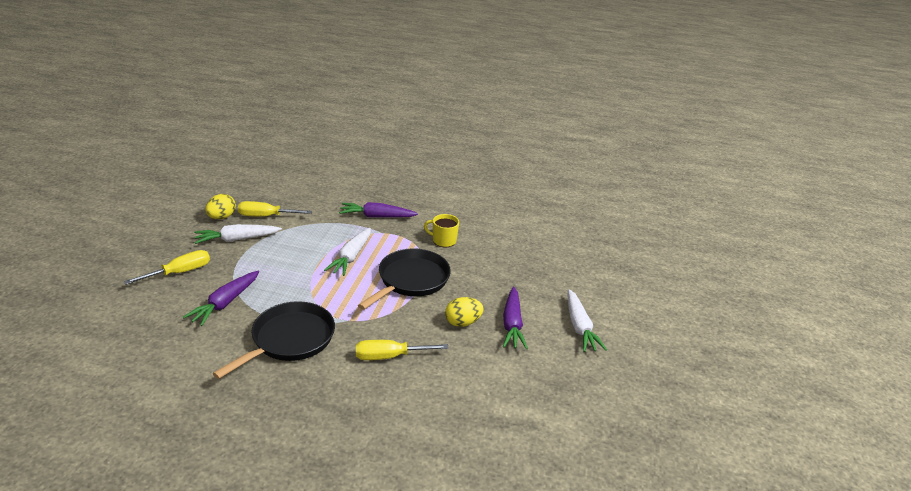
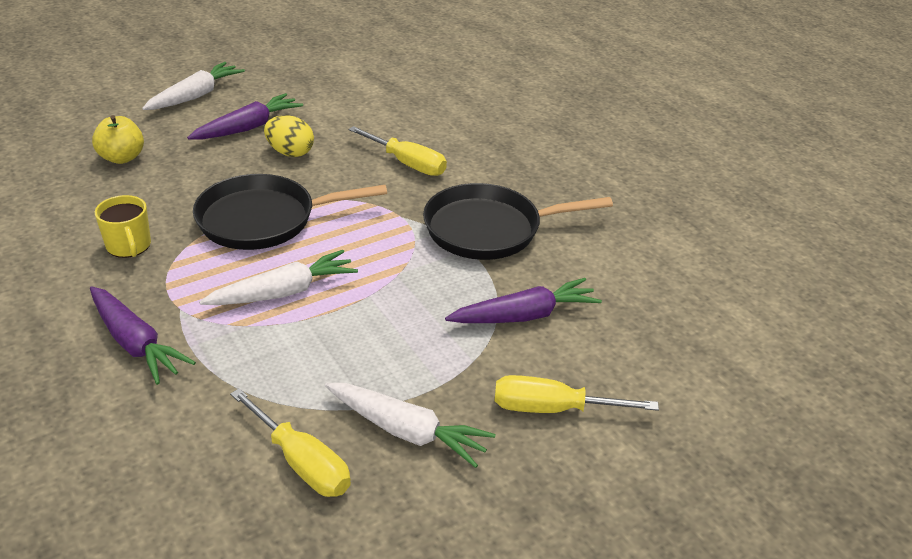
camera: 135 degrees left, 5 degrees up
(222, 217) = (381, 514): yellow egg -> none
(528, 271) = (122, 158): none -> yellow apple

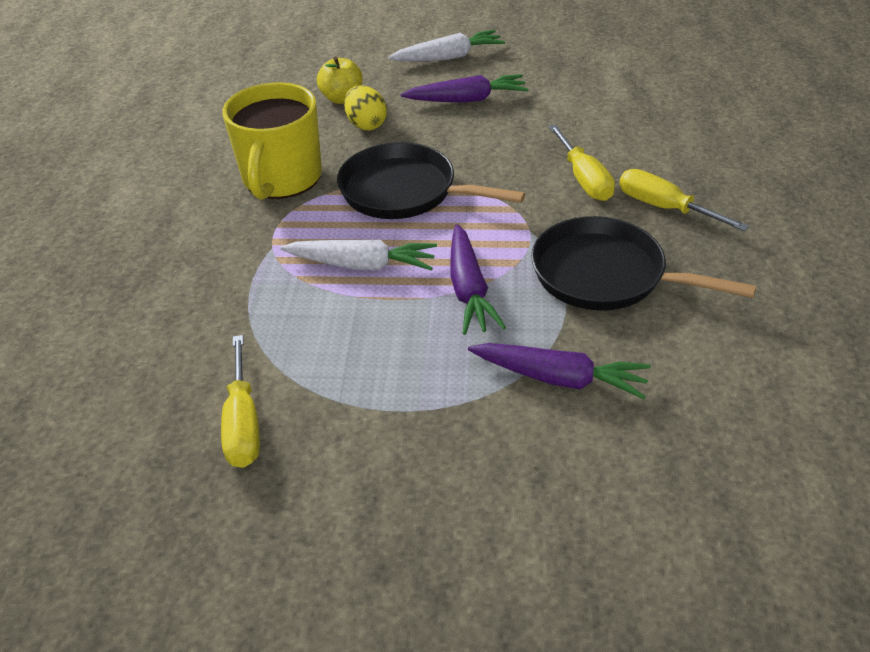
camera: 40 degrees right, 5 degrees up
(129, 246) = (282, 178): yellow mug -> yellow mug, size x1.96
(135, 343) = (216, 264): purple carrot -> purple carrot (469, 289)
(290, 153) = (483, 134): yellow egg -> yellow egg (366, 125)
(406, 431) = (348, 439): white carrot -> none
(553, 409) = (499, 485): yellow screwdriver -> yellow screwdriver (664, 208)

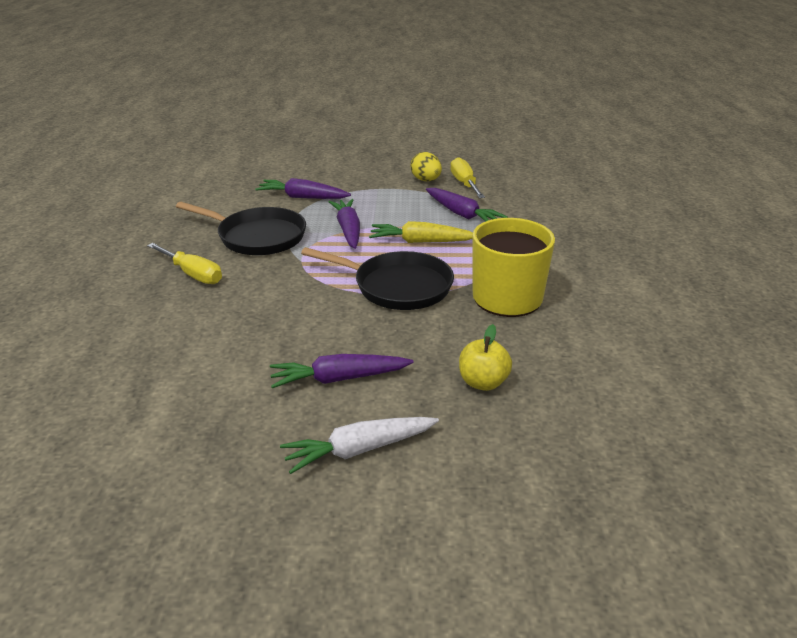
camera: 175 degrees right, 10 degrees down
(281, 328) = (462, 214): none -> purple carrot
(362, 265) = (421, 242): white carrot -> yellow carrot
(366, 125) = (446, 348): yellow egg -> yellow egg (426, 180)
(584, 179) = (245, 295): yellow screwdriver -> none

